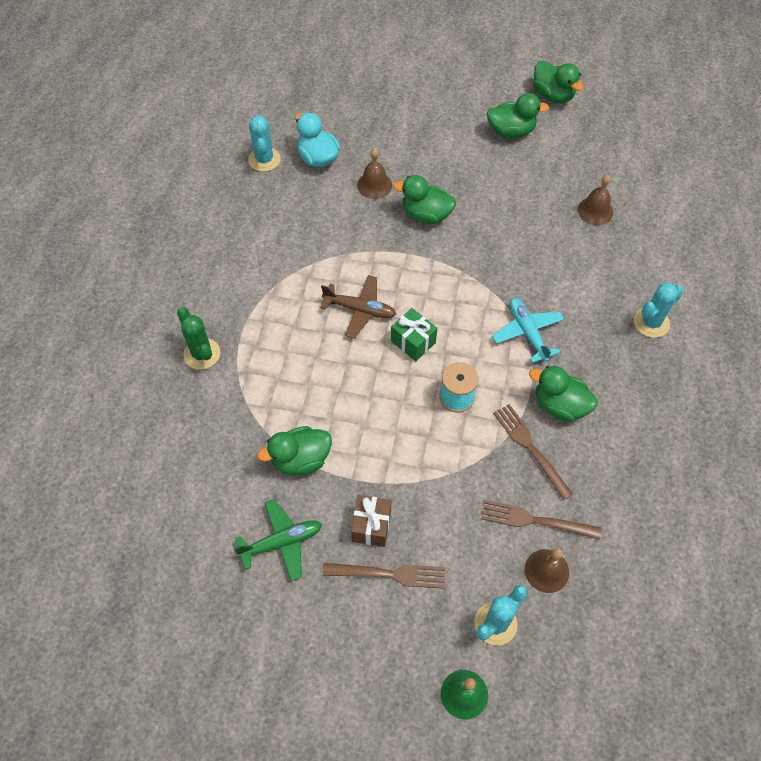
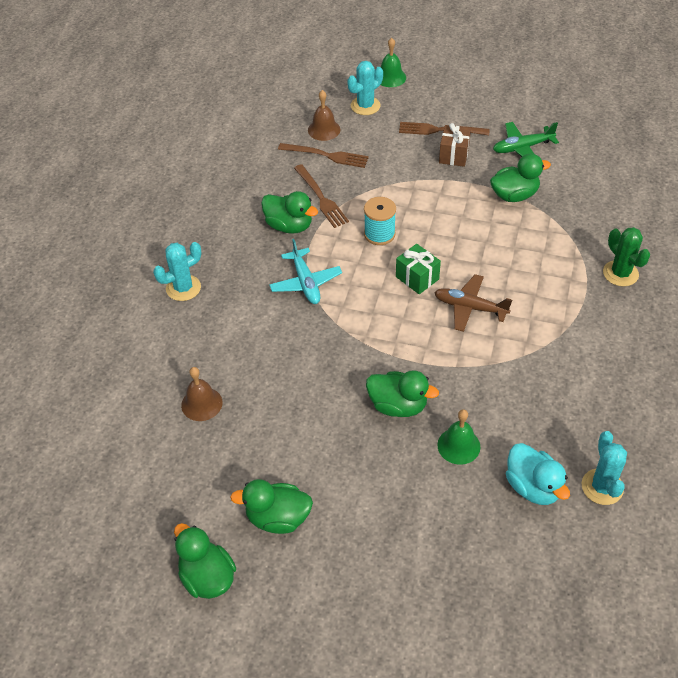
camera: 175 degrees left, 10 degrees down
(374, 185) = (458, 446): brown bell -> green bell

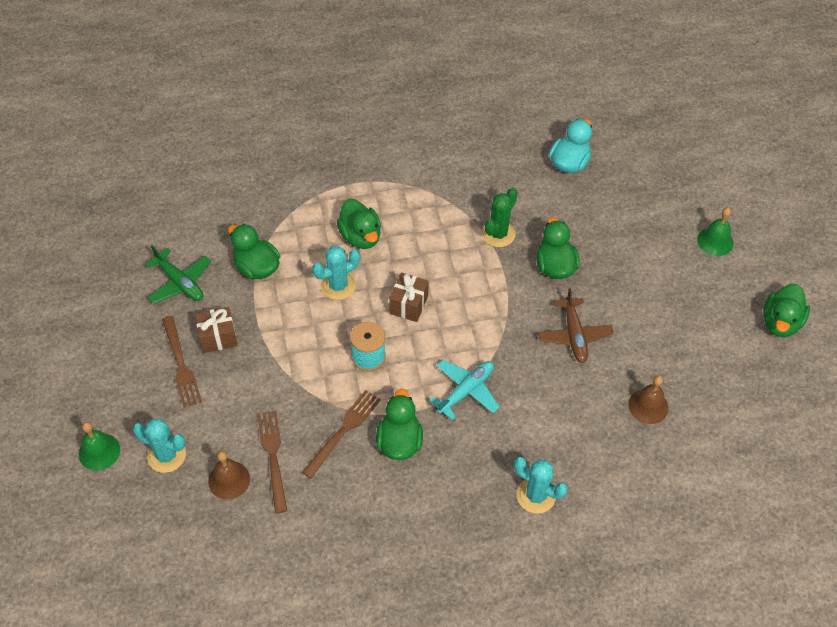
camera: 120 degrees left, 5 degrees up
(278, 518) = (705, 301): green duck -> green duck (360, 236)
(417, 278) = (408, 305): green gift -> brown gift
(458, 446) = (565, 215): green bell -> green bell (715, 241)
(469, 307) = (421, 254): brown plane -> brown plane (574, 335)
(602, 487) = (542, 127): turquoise cactus -> turquoise cactus (338, 286)
(620, 273) = (322, 166): green cactus -> green cactus (498, 234)

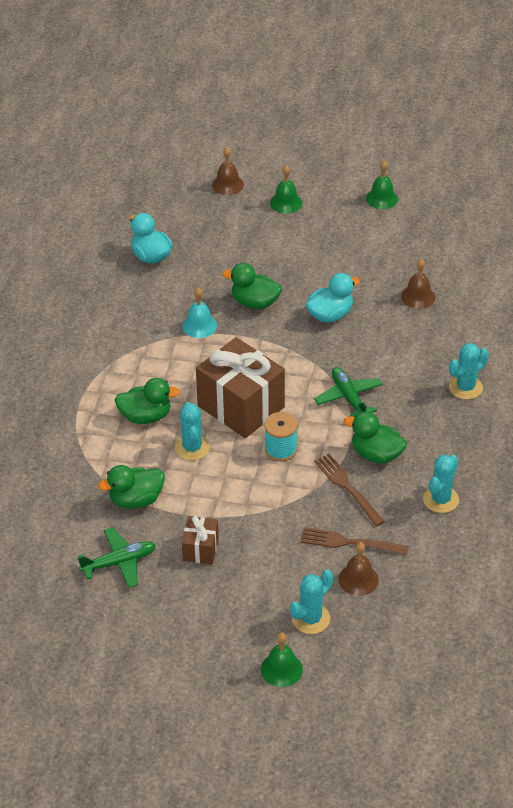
camera: 65 degrees left, 10 degrees down
(181, 365) = (217, 584): brown fork -> none
(364, 521) = (441, 499): none -> turquoise cactus
(408, 305) = (241, 406): brown gift -> brown gift, size x2.06
(466, 391) = (348, 397): turquoise plane -> green plane
(498, 234) = (199, 325): green cactus -> turquoise bell
(574, 335) = (330, 315): brown plane -> turquoise duck
(709, 184) = (227, 184): none -> brown bell
(780, 322) = (382, 198): green duck -> green bell

